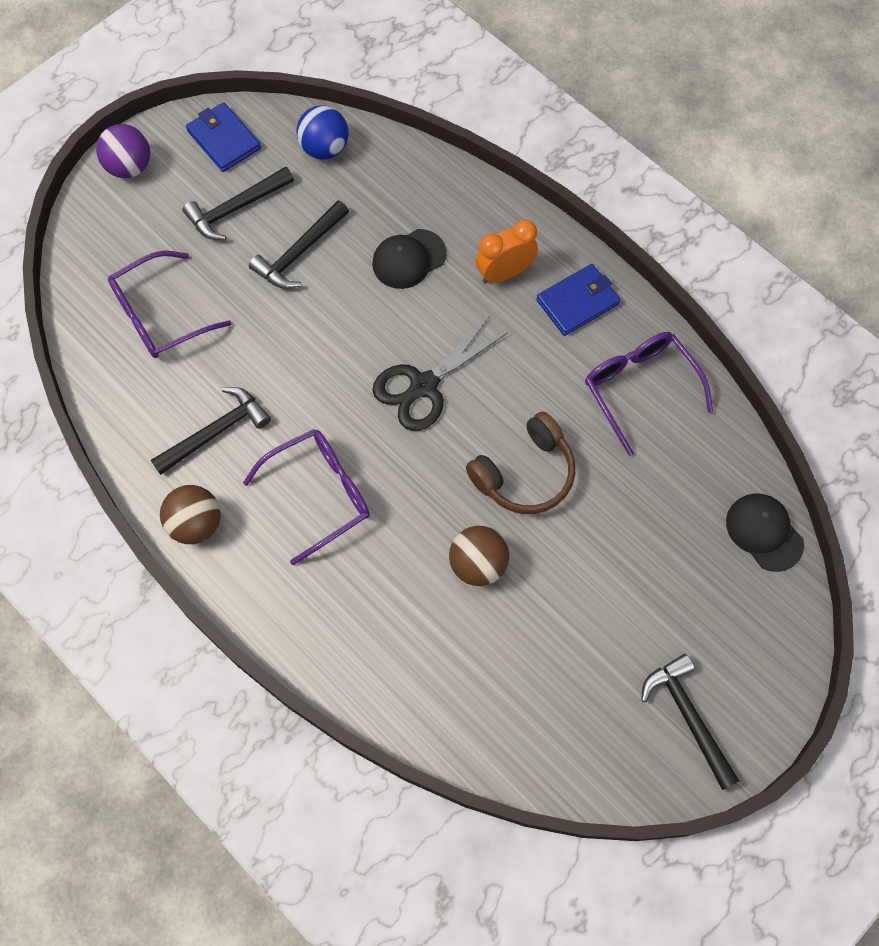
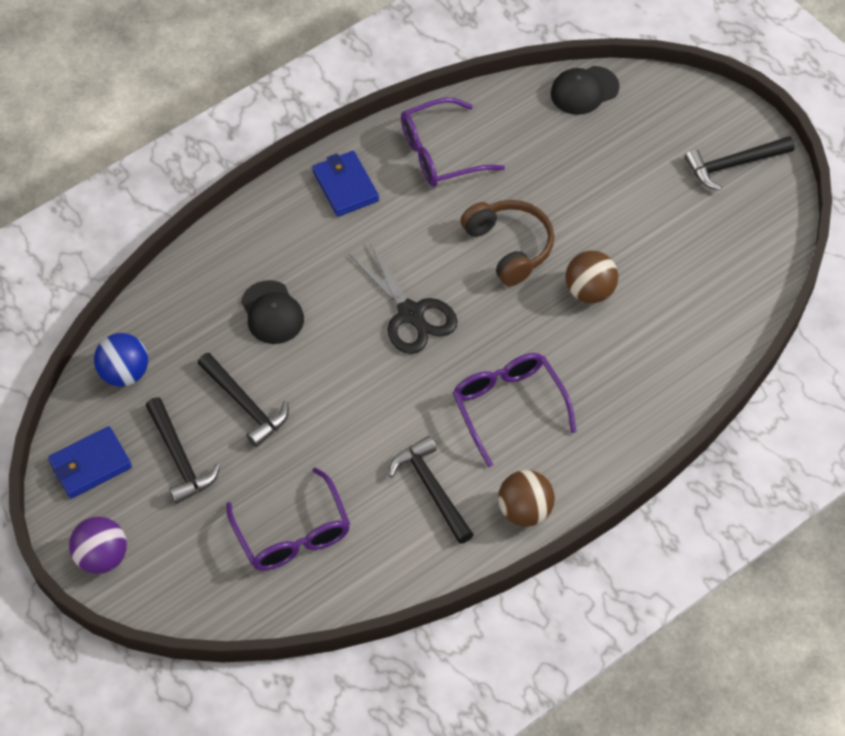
camera: 80 degrees left, 10 degrees down
(504, 273) = (303, 238): orange clock -> none

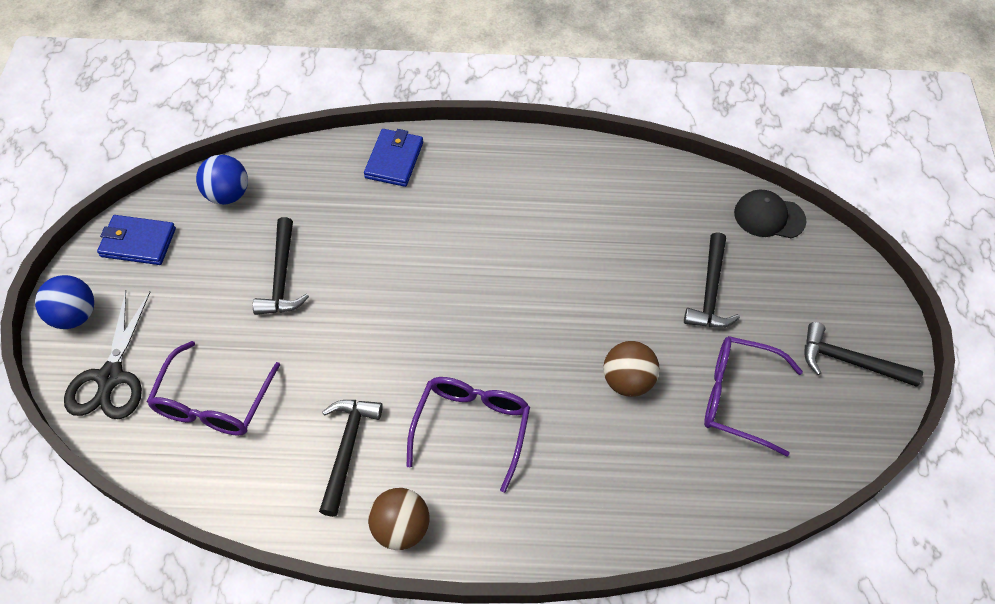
camera: 35 degrees right, 0 degrees up
(102, 557) = (74, 315): purple ball -> blue ball
(180, 458) = (198, 282): black hammer -> black hammer (710, 291)
(272, 313) = (368, 223): black cap -> none
(345, 186) = (512, 167): blue wallet -> blue wallet (394, 160)
(411, 314) = (467, 296): black scissors -> black scissors (110, 377)
(440, 153) = (606, 190): purple glasses -> purple glasses (737, 397)
(510, 247) = (594, 298): brown headphones -> none

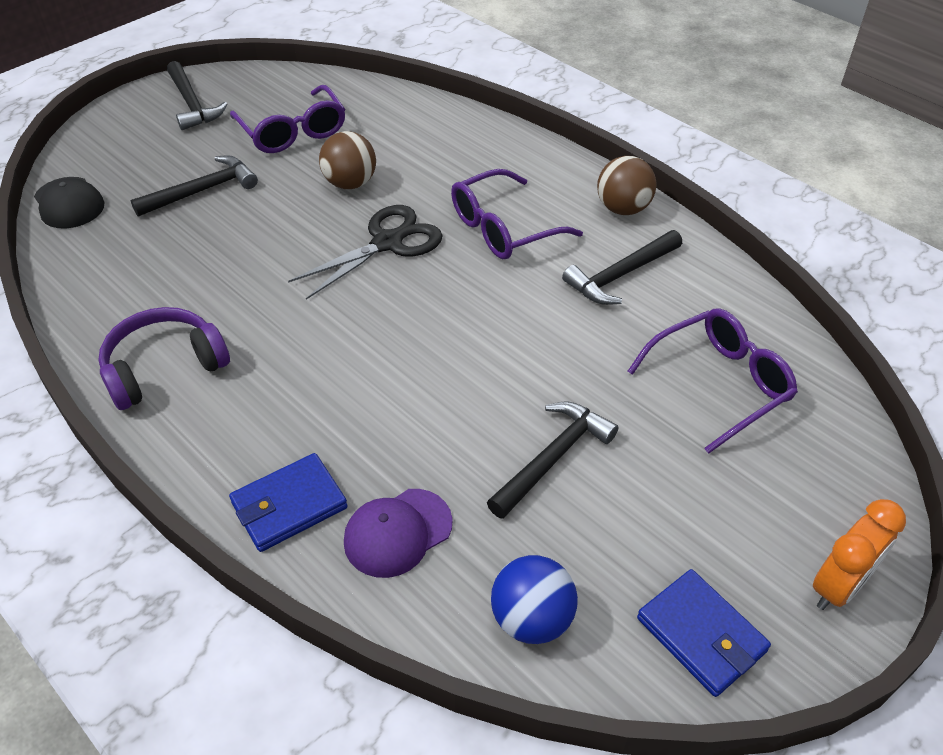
camera: 135 degrees left, 10 degrees down
(74, 315) = (839, 586): blue ball -> orange clock
(110, 377) = (822, 479): black scissors -> black scissors (387, 243)
(328, 185) = (398, 532): none -> purple cap
(548, 172) = (164, 367): none -> purple headphones

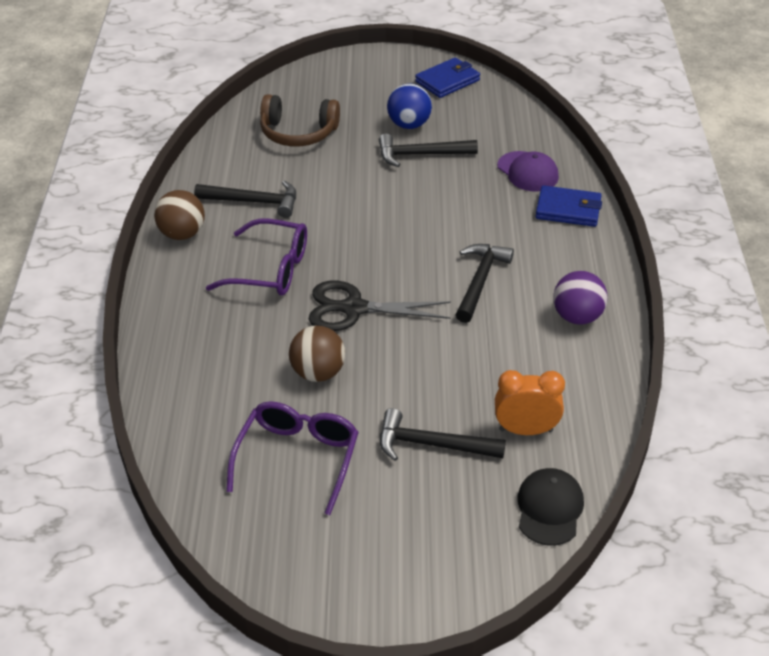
camera: 135 degrees left, 5 degrees down
(164, 367) = (577, 317): purple headphones -> purple ball
(192, 104) = (343, 566): black hammer -> black hammer (479, 281)
(398, 532) = (527, 172): purple cap -> purple cap turned 45 degrees clockwise
(531, 619) = (505, 118): blue ball -> blue ball (409, 125)
(701, 634) = (447, 81): blue wallet -> blue wallet turned 45 degrees clockwise
(720, 384) = (298, 133): purple glasses -> brown headphones
(839, 586) = (375, 62): orange clock -> orange clock (525, 430)

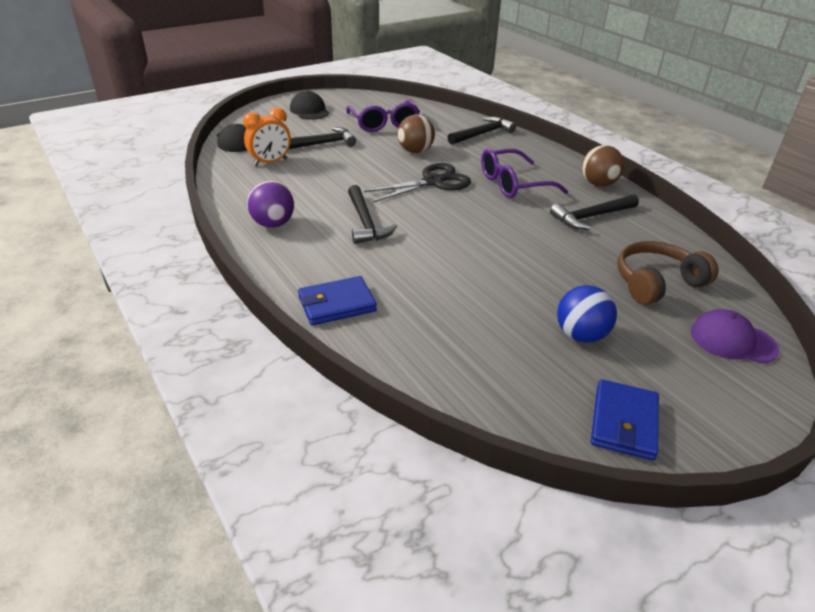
camera: 145 degrees right, 5 degrees down
(382, 557) = (309, 110): none -> black cap
(421, 155) = (526, 305): black hammer -> black hammer (482, 134)
(527, 172) = (408, 329): purple cap -> purple cap (732, 340)

